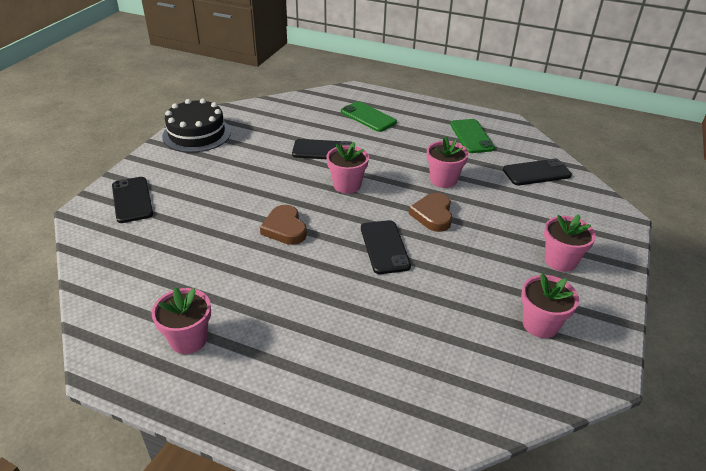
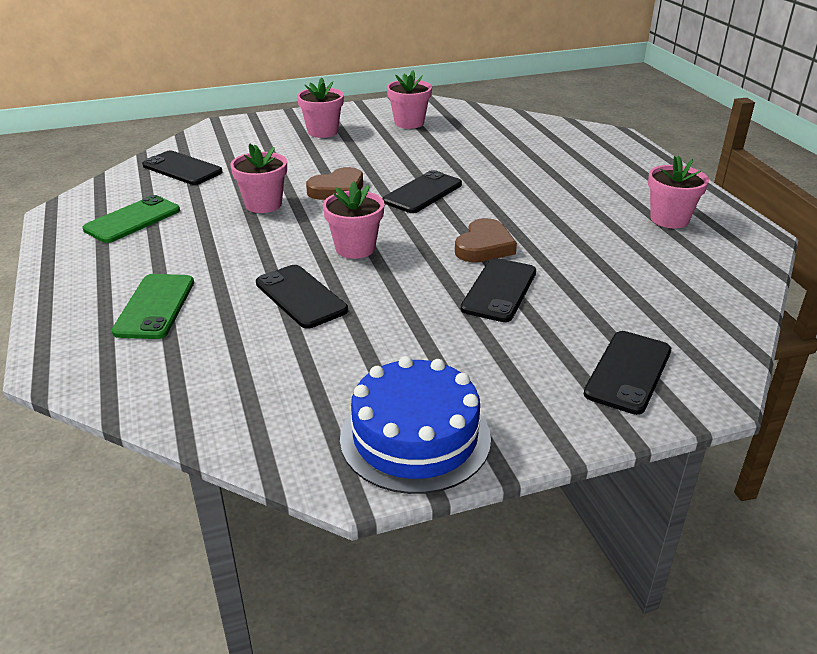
camera: 130 degrees left, 5 degrees down
(197, 134) = (415, 437): black cake -> blue cake
(239, 206) = (499, 290): none -> black phone

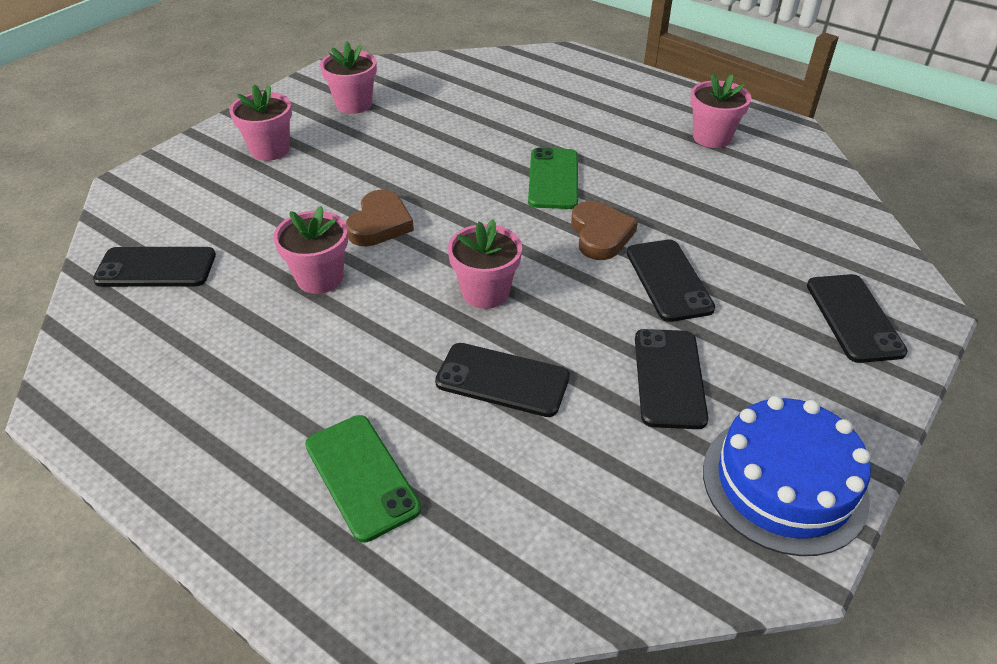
camera: 35 degrees left, 10 degrees up
(132, 220) = (182, 370): green phone -> green phone (553, 179)
(422, 193) = (471, 192): black phone -> black phone (669, 378)

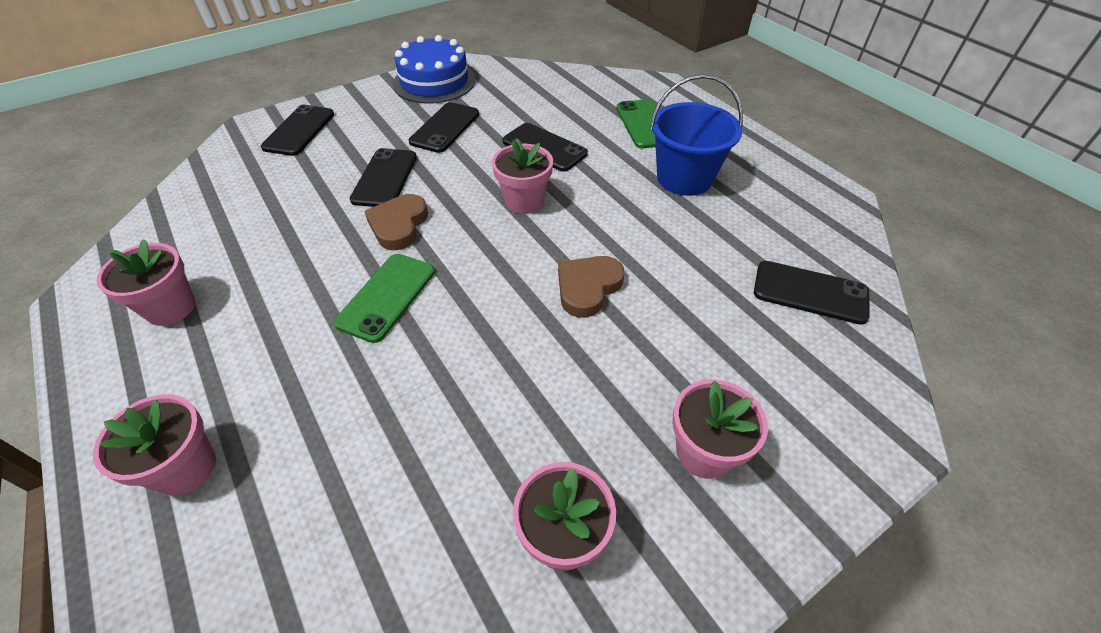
camera: 160 degrees left, 5 degrees up
(288, 378) = (684, 178): none -> blue bucket
(320, 278) = (654, 245): pink flower pot -> pink flower pot (186, 468)

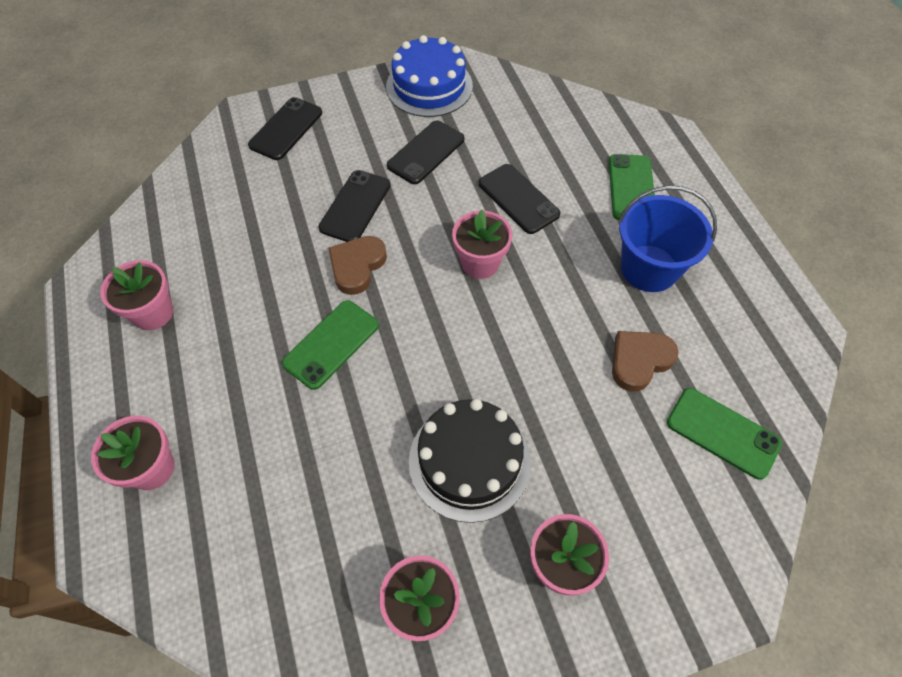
camera: 15 degrees right, 10 degrees up
(569, 373) = (469, 461): none -> black cake
(587, 287) = (511, 377): brown heart -> brown heart (639, 361)
(810, 292) = (722, 433): black phone -> green phone

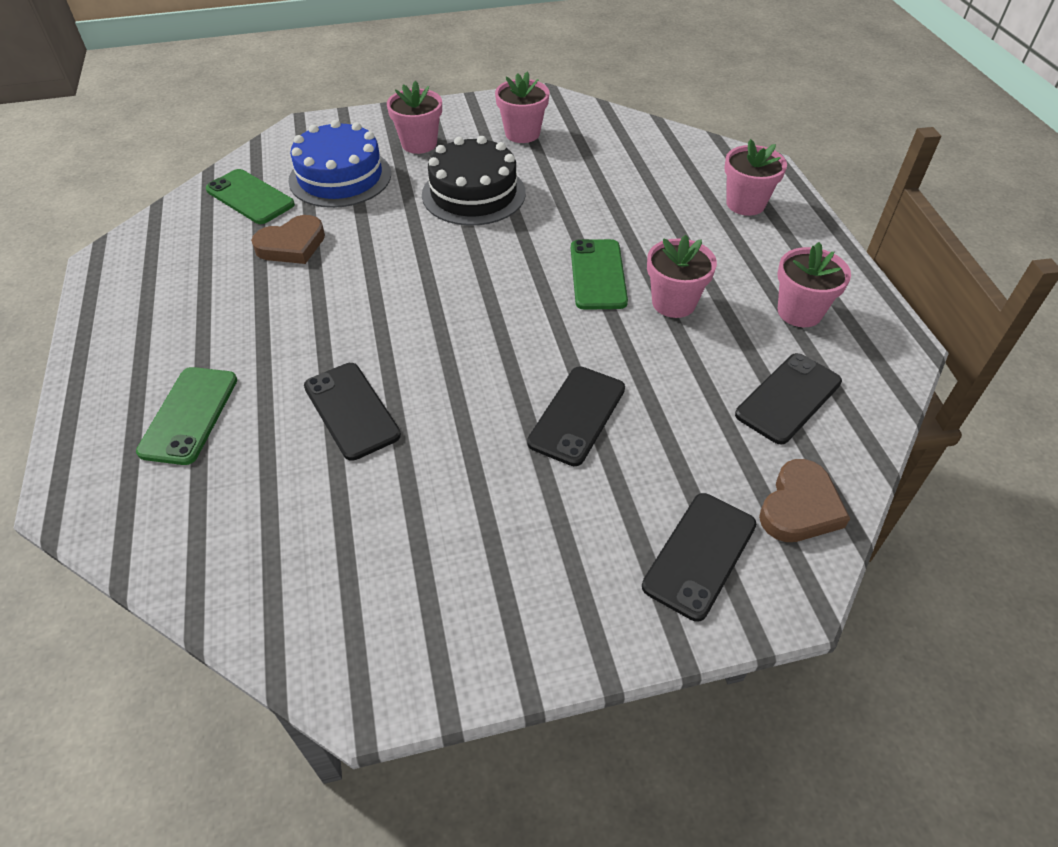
camera: 175 degrees left, 10 degrees down
(331, 344) = (598, 274): green phone -> green phone turned 45 degrees counterclockwise
(357, 266) = (573, 343): brown heart -> brown heart (799, 507)
(426, 152) = (468, 492): black phone -> black phone (788, 398)
(429, 86) = (441, 636): blue cake -> blue cake (340, 177)
(480, 263) = (425, 337): pink flower pot -> pink flower pot (673, 303)
(649, 268) = (230, 320): blue bucket -> none

